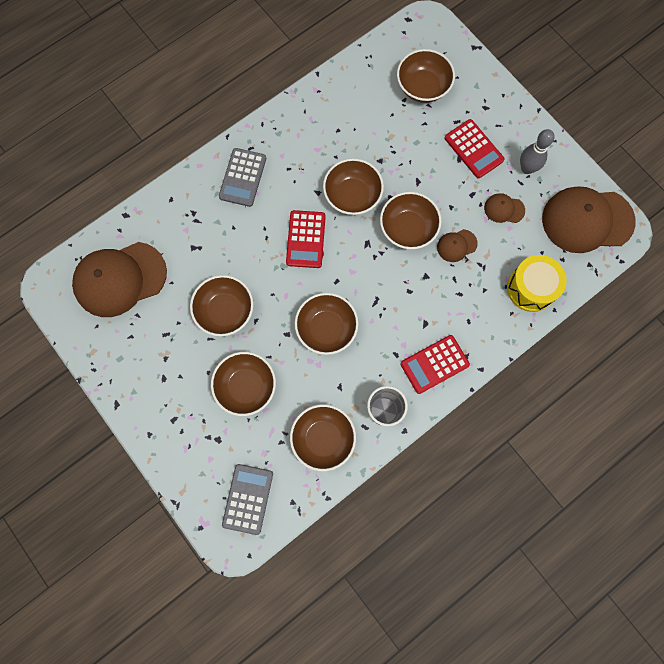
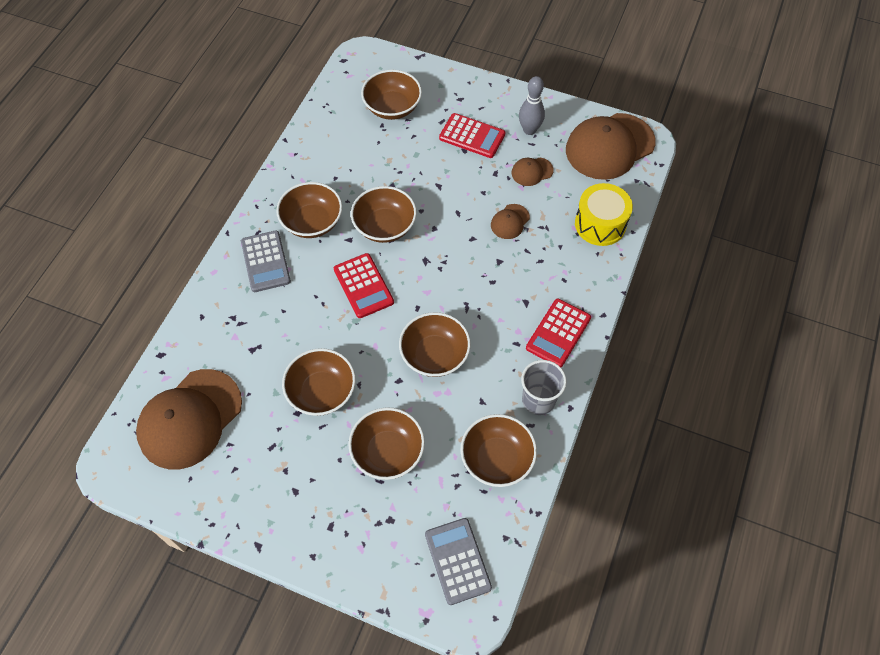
camera: 30 degrees left, 15 degrees down
(408, 228) = (455, 229): brown bowl -> brown bowl (312, 222)

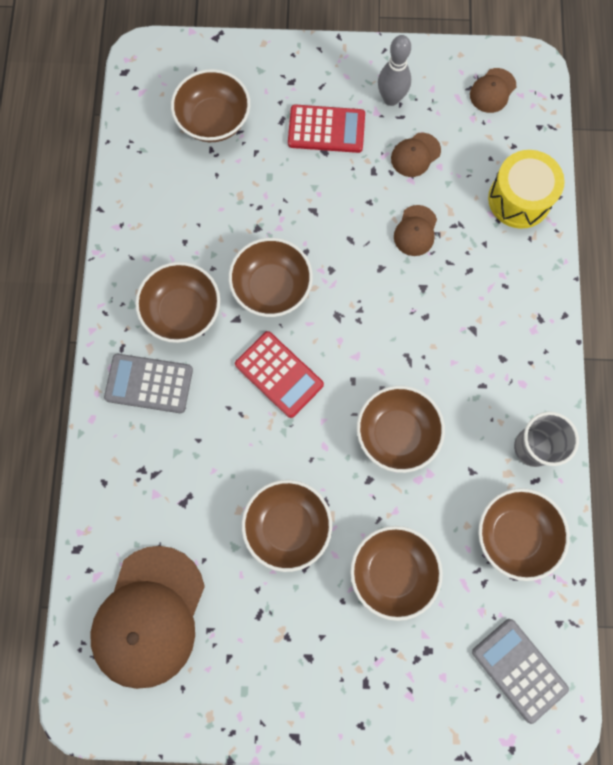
camera: 20 degrees left, 15 degrees up
(265, 261) = (149, 383): grey calculator -> grey calculator turned 135 degrees clockwise
(558, 333) = (524, 356): red calculator -> none
(609, 146) = (492, 91): brown cap -> brown cap, size x0.45

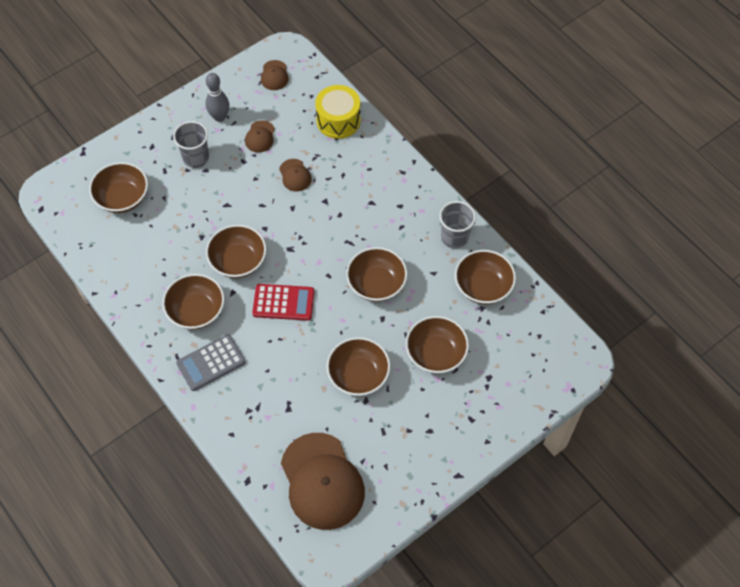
camera: 40 degrees left, 15 degrees down
(326, 129) = (196, 158): red calculator -> grey cup
(519, 670) = (542, 349): grey calculator -> none

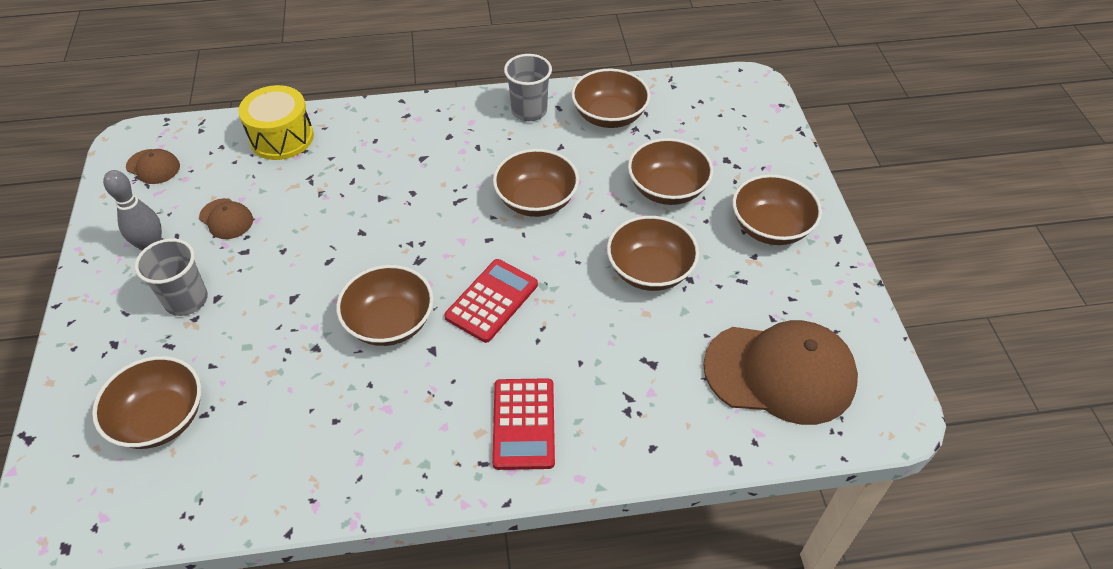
camera: 60 degrees left, 10 degrees down
(196, 311) = (428, 406): brown bowl -> brown bowl (770, 227)
(211, 363) = (524, 424): grey calculator -> red calculator
(295, 175) = (317, 209): brown cap -> none

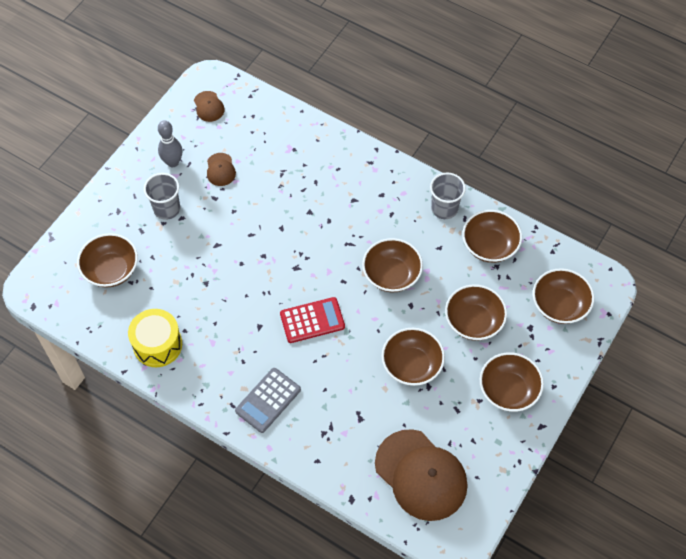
camera: 40 degrees right, 10 degrees up
(282, 138) = (289, 131): yellow drum -> yellow drum (157, 344)
(390, 322) = (251, 295): brown bowl -> brown bowl (559, 305)
(524, 424) = (268, 400): red calculator -> grey calculator

